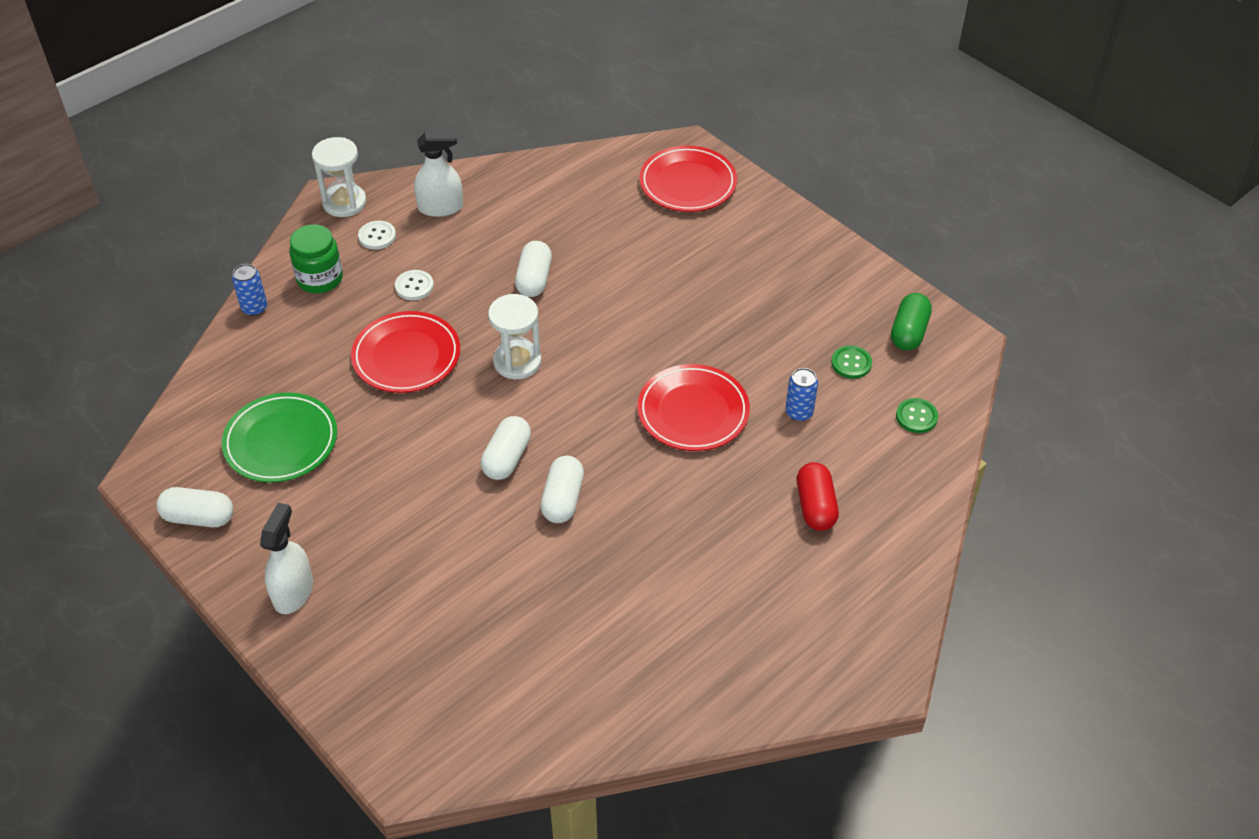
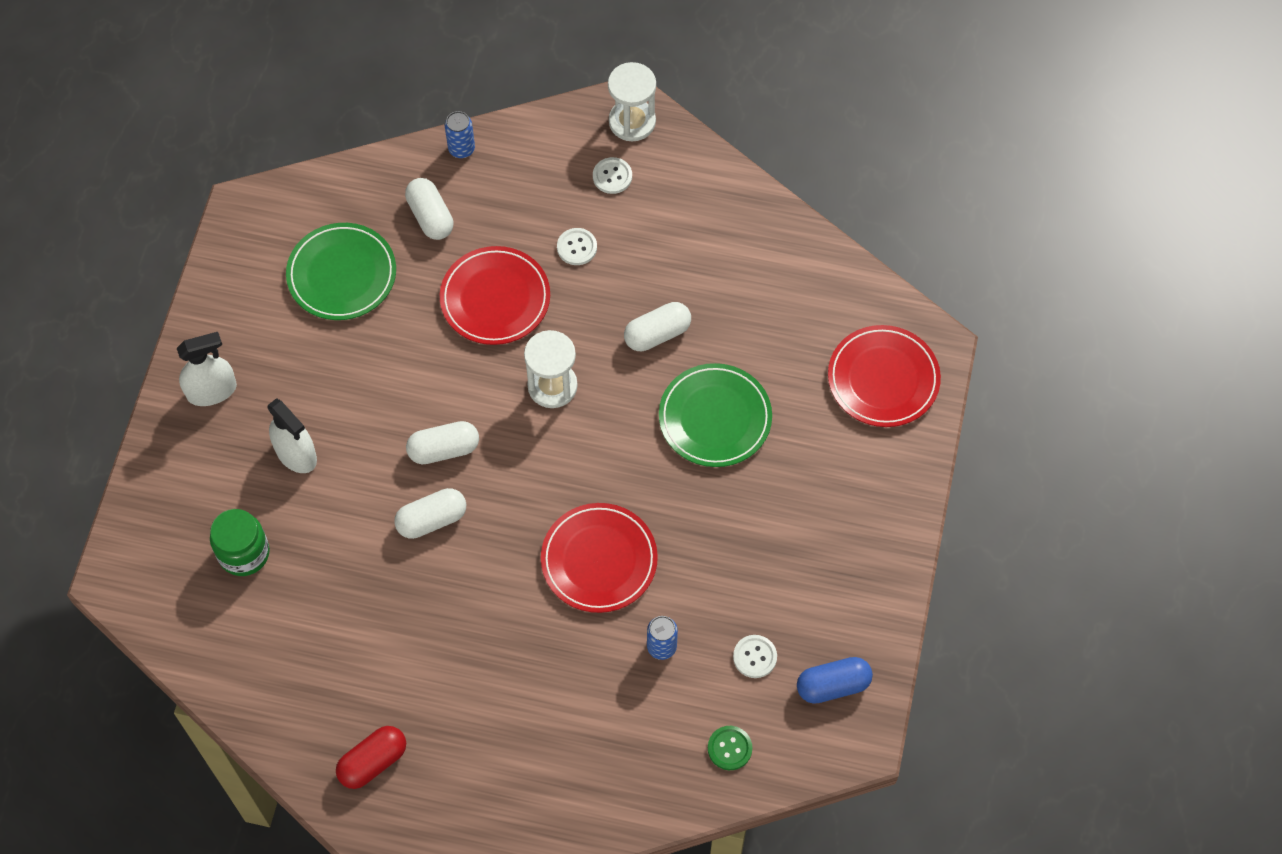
camera: 55 degrees right, 15 degrees up
(199, 517) = (232, 275): white capsule -> white capsule (430, 217)
(320, 279) = (530, 171): green jar -> green jar (244, 553)
(440, 207) = (686, 199): white spray bottle -> white spray bottle (296, 454)
(634, 284) = (715, 418): none -> green plate
(815, 506) = (564, 721): red capsule -> red capsule (373, 762)
(851, 363) = (755, 657): green button -> white button
(909, 332) = (833, 685): green capsule -> blue capsule

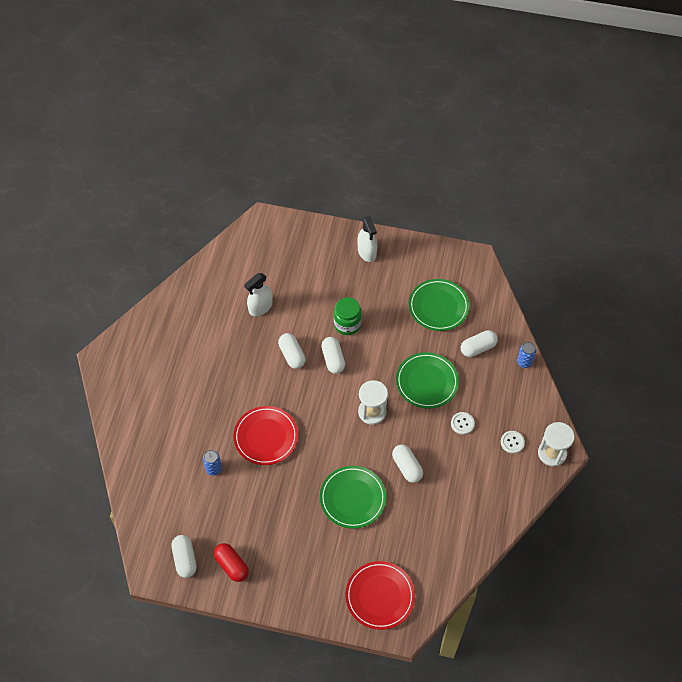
camera: 90 degrees right, 5 degrees down
(244, 553) = (275, 272): green jar -> green jar (347, 324)
(296, 454) = (331, 291): white spray bottle -> white spray bottle (260, 307)
(373, 762) = (161, 333): red capsule -> red capsule (232, 565)
(495, 298) = (427, 382): red plate -> green plate
(729, 748) = (153, 503): green button -> none
(755, 657) = (204, 517): white button -> none
(833, 685) = (185, 559): blue capsule -> white capsule

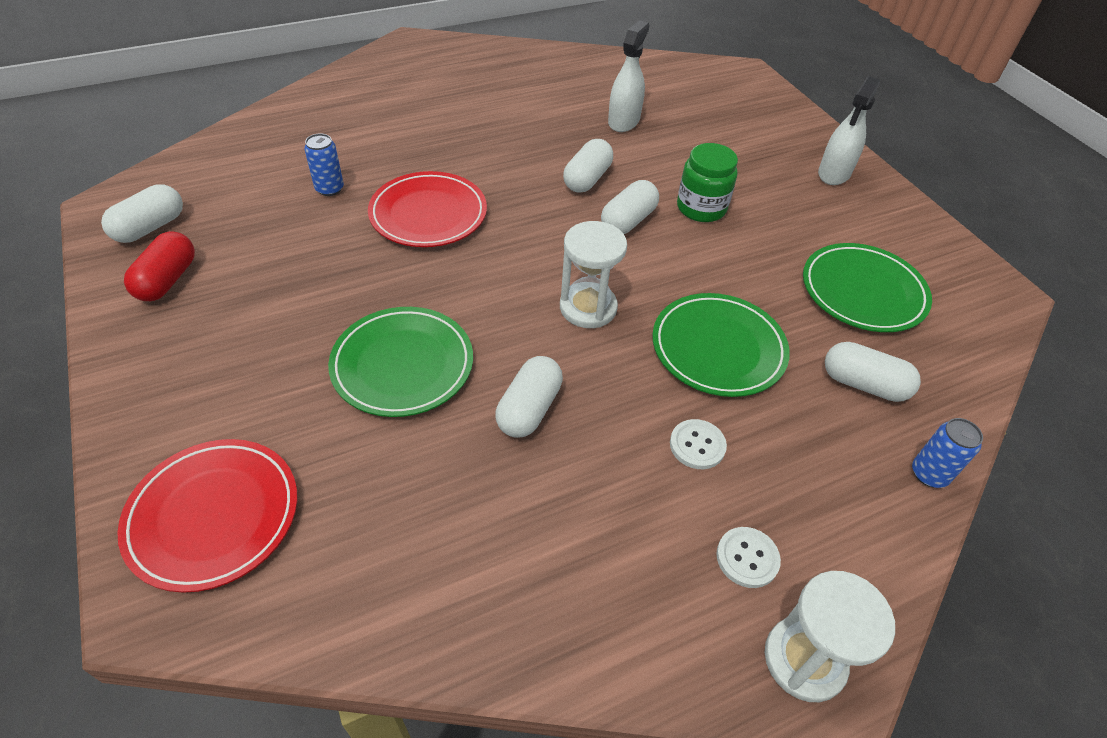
camera: 50 degrees right, 10 degrees down
(260, 307) = (623, 121): white spray bottle -> white spray bottle turned 105 degrees clockwise

